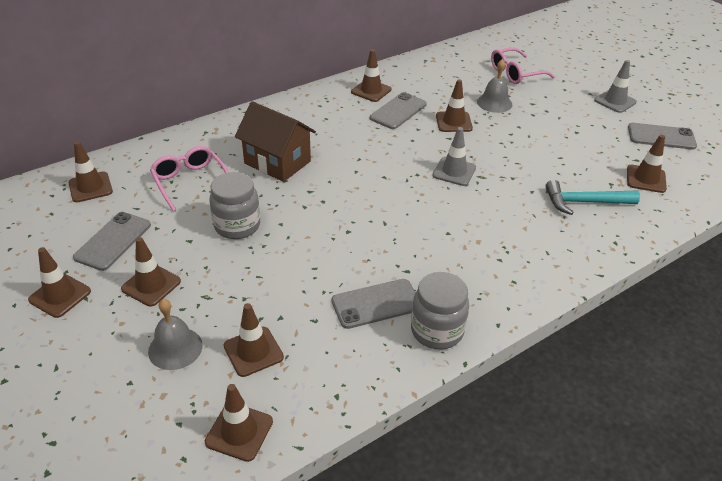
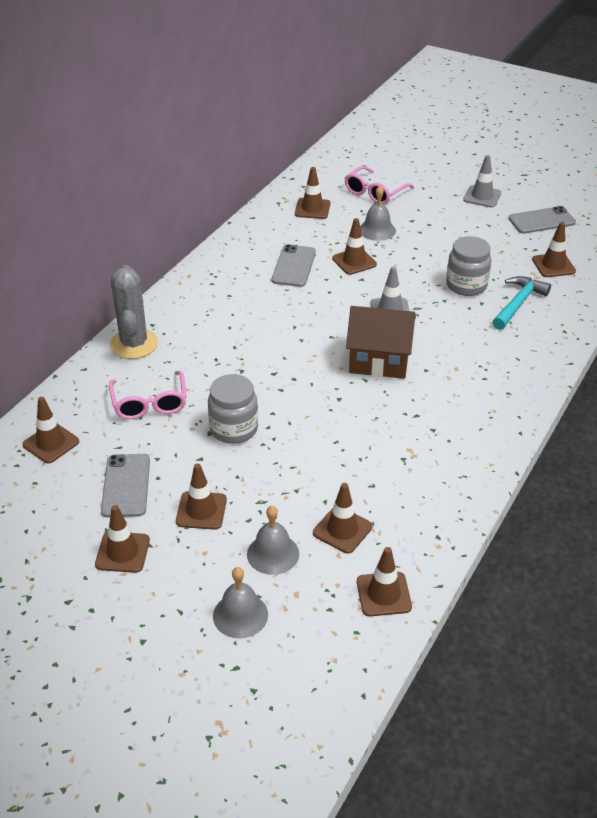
camera: 25 degrees left, 0 degrees up
(99, 393) = (240, 615): none -> grey bell
(190, 182) = (149, 403): pink glasses -> pink glasses turned 135 degrees counterclockwise
(219, 133) = (134, 344): none -> grey cactus
(277, 162) = (219, 355): brown house -> brown house (379, 361)
(371, 91) = (250, 252): brown traffic cone -> brown traffic cone (312, 209)
(376, 304) = (412, 452): grey phone -> none
(437, 331) = (477, 455): grey jar -> grey jar (466, 285)
(584, 202) = (518, 303): turquoise hammer -> turquoise hammer turned 150 degrees clockwise

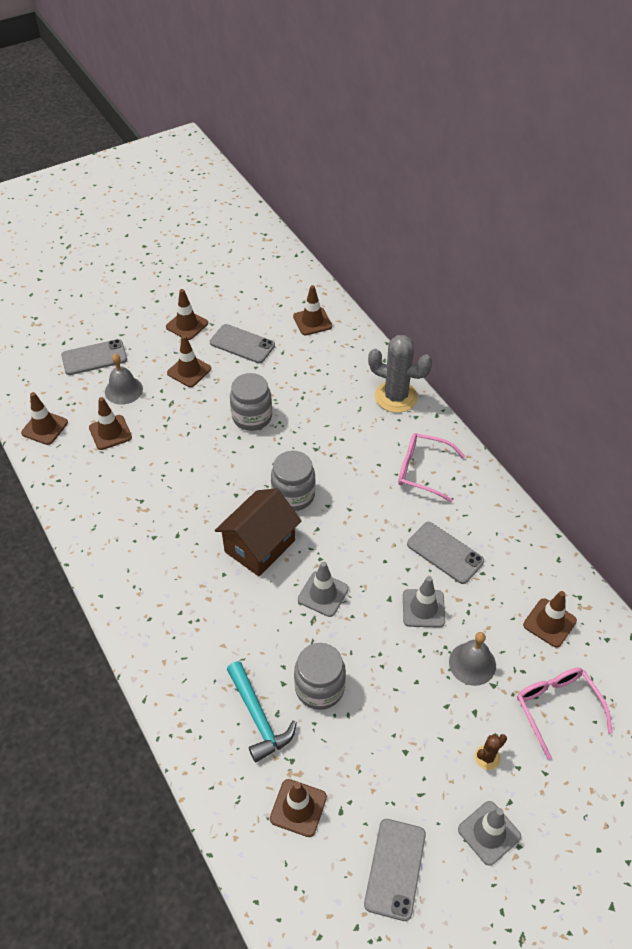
camera: 120 degrees right, 10 degrees up
(149, 403) = (316, 382): pink glasses -> pink glasses (422, 470)
(240, 615) = (94, 357): grey bell -> grey phone
(308, 363) = (293, 495): none -> grey jar
(354, 261) = (423, 608): brown traffic cone -> grey traffic cone
(437, 208) = (487, 757): none -> brown cactus

